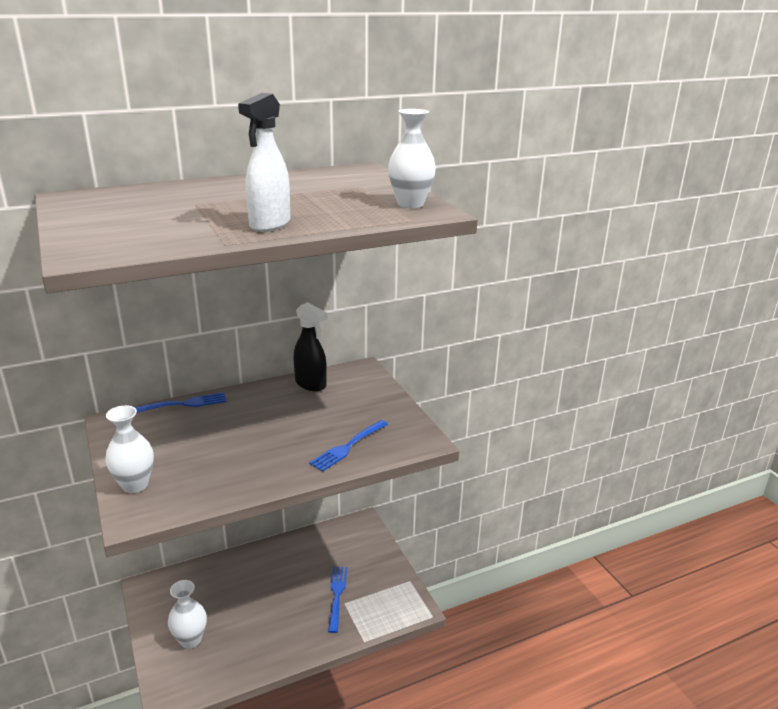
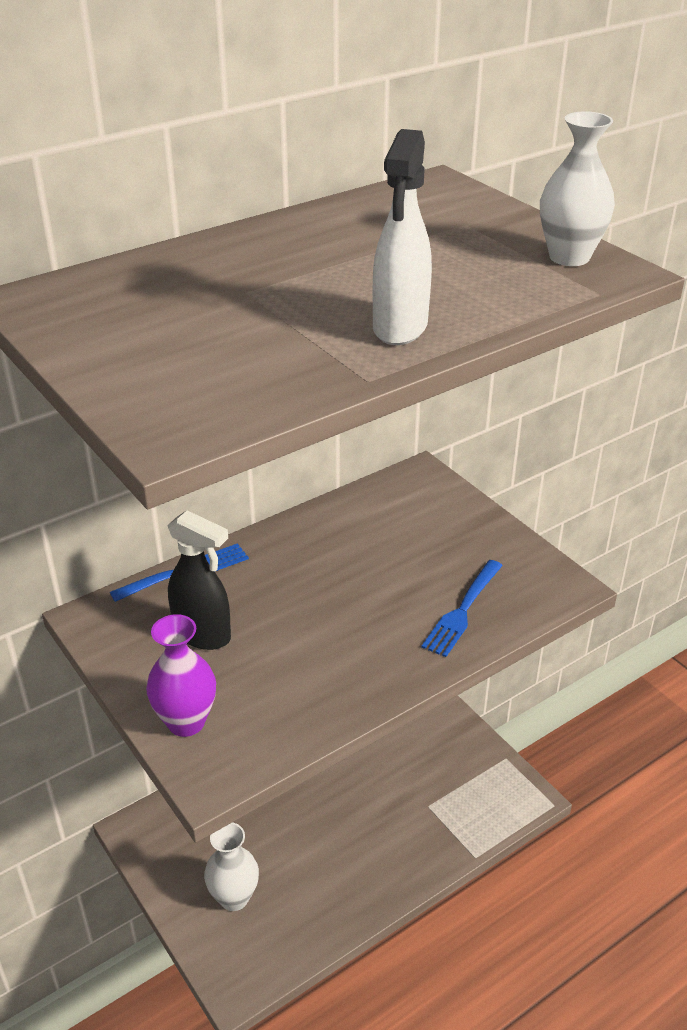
camera: 10 degrees left, 10 degrees up
(135, 485) = (186, 722): white vase -> purple vase
(311, 384) = (359, 512): black spray bottle -> black spray bottle (203, 635)
(337, 596) = (414, 797): blue fork -> none

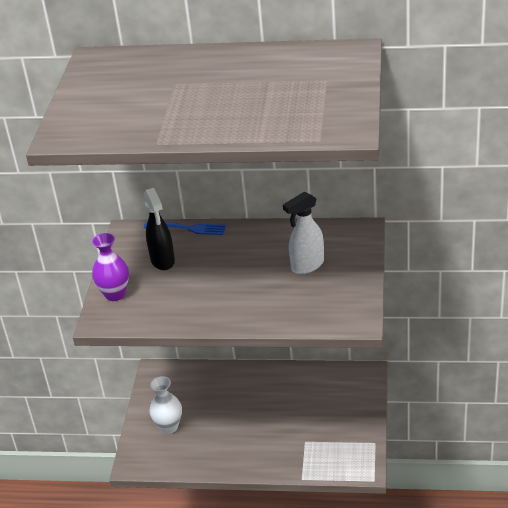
camera: 45 degrees right, 0 degrees up
(400, 328) = (205, 125): white spray bottle -> white spray bottle (307, 266)
(463, 610) = (291, 307): blue fork -> none
(569, 257) = (341, 116): white vase -> none

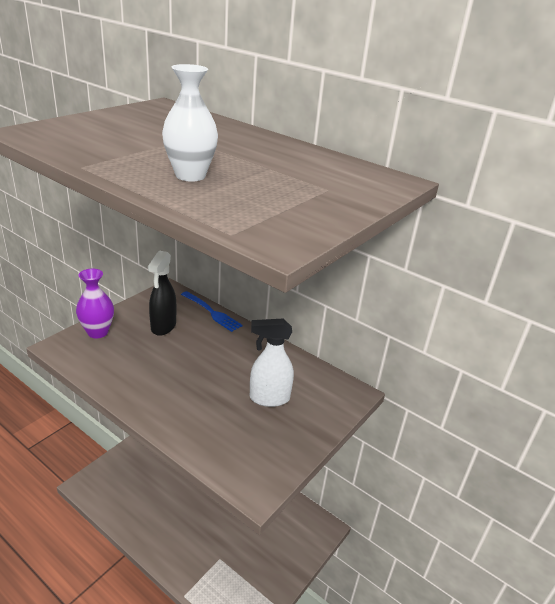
camera: 25 degrees right, 5 degrees down
(169, 427) = (137, 471): white vase -> white vase (190, 176)

